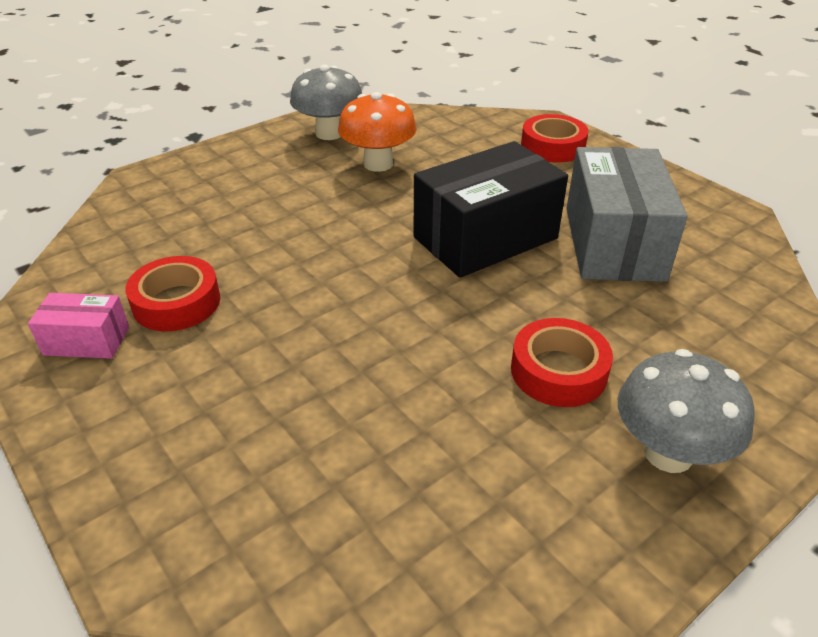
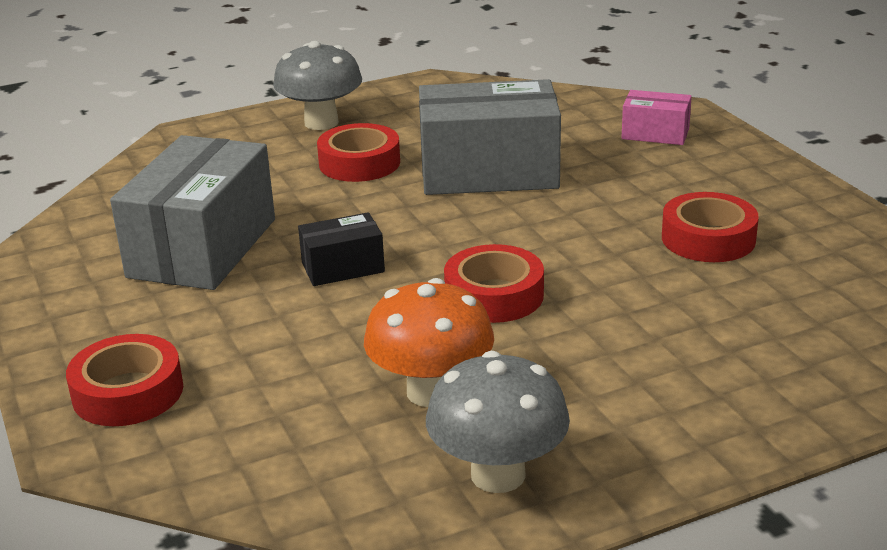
camera: 165 degrees left, 10 degrees down
(86, 341) = (788, 216): pink box -> pink box (655, 134)
(357, 227) = (494, 295): none -> red tape
(404, 373) = (489, 172): none -> grey box
(485, 238) = (343, 267): black box -> black box, size x0.49

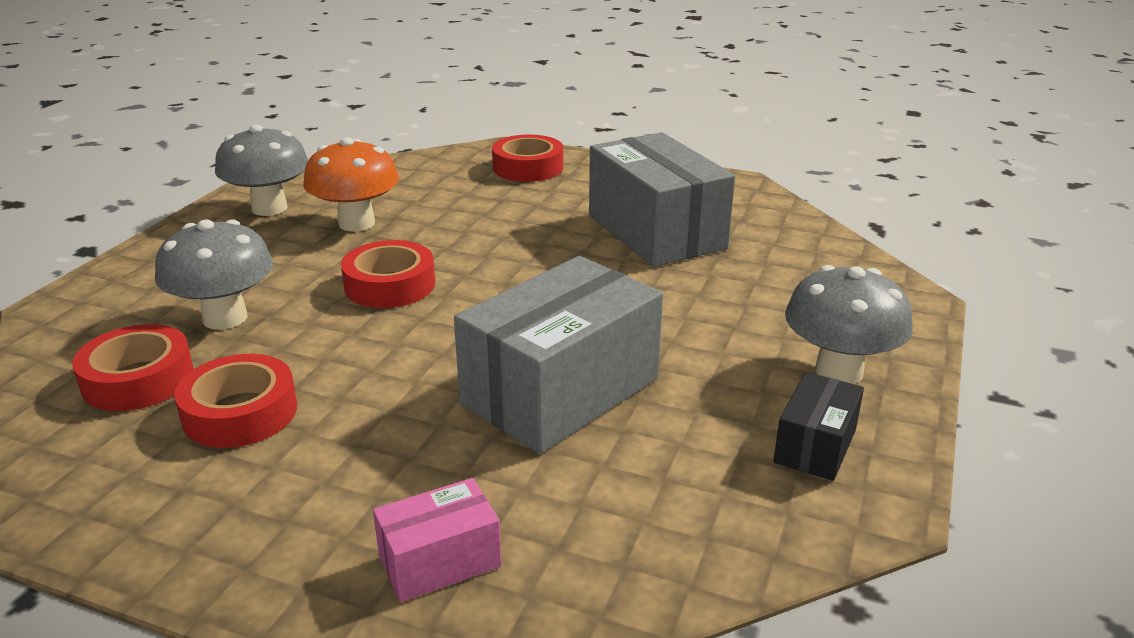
camera: 135 degrees right, 0 degrees up
(343, 267) = (533, 259): black box -> black box (815, 446)
(359, 163) = (699, 343): red tape -> red tape (138, 379)
(667, 323) = (225, 318): none -> grey mushroom

